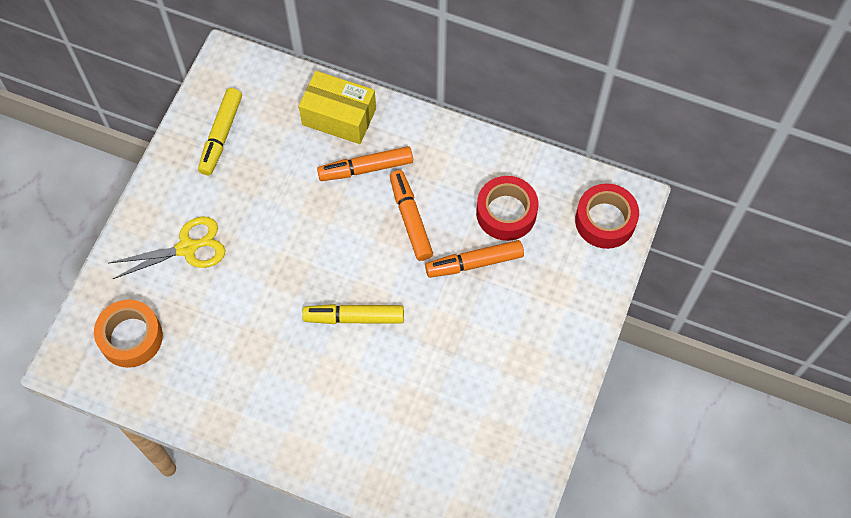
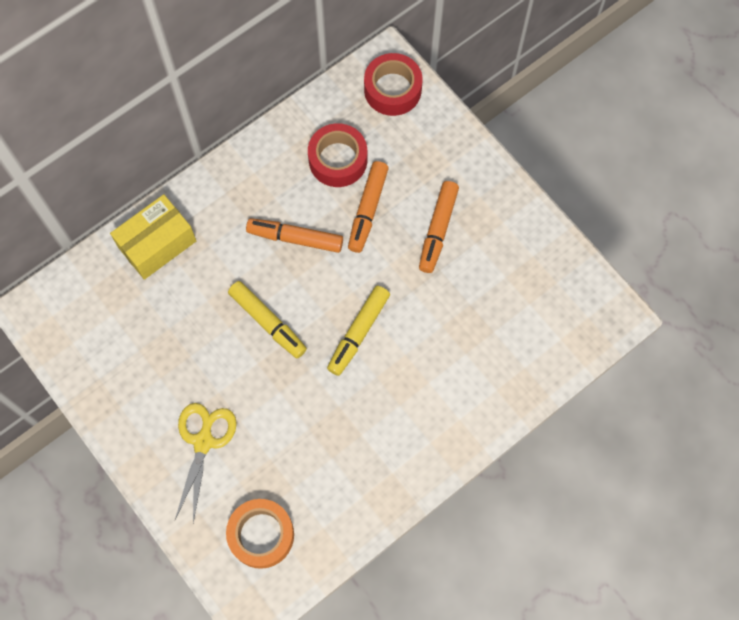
camera: 60 degrees left, 5 degrees up
(221, 135) = (108, 355): yellow marker -> yellow marker (268, 322)
(365, 168) = (223, 249): orange marker -> orange marker (438, 230)

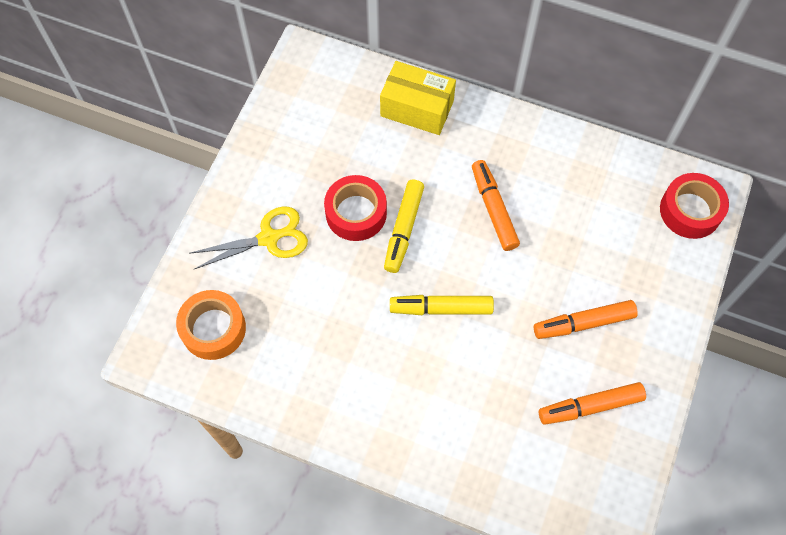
camera: 60 degrees right, 5 degrees down
(338, 160) = (590, 203): red tape -> red tape (356, 213)
(367, 210) = (560, 253): orange marker -> orange marker (590, 406)

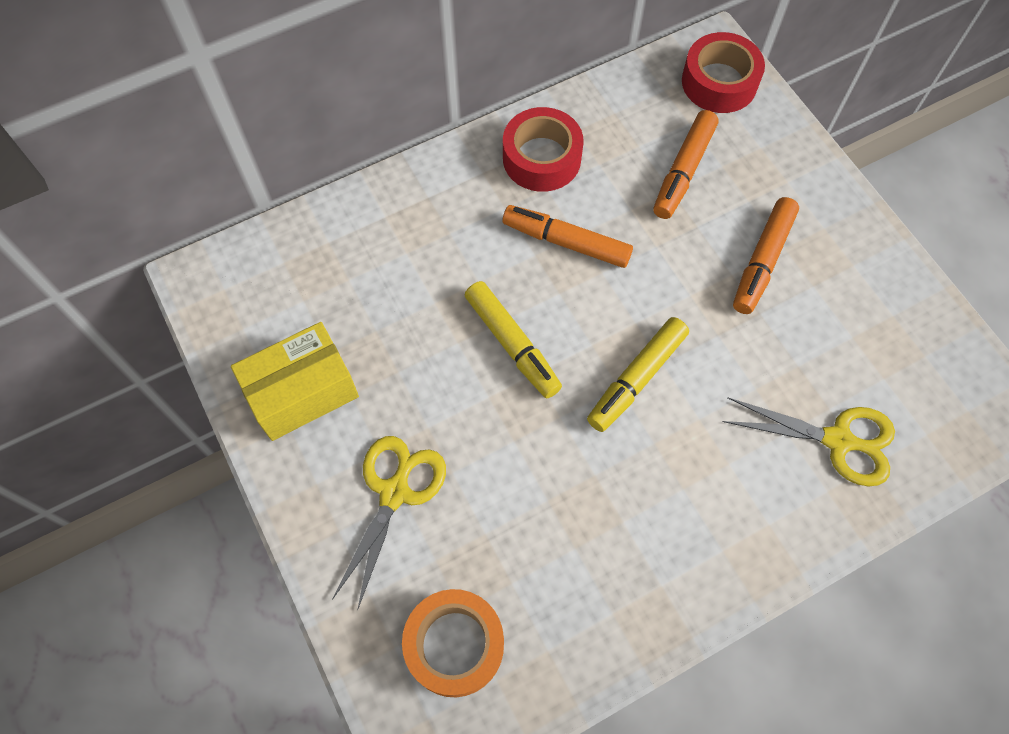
camera: 50 degrees left, 0 degrees up
(356, 213) = (449, 376): red tape -> red tape (541, 158)
(417, 108) = (381, 221): yellow box -> yellow box (302, 392)
(501, 445) = (837, 440): none -> yellow scissors
(590, 406) = (856, 325): orange marker -> orange marker (683, 171)

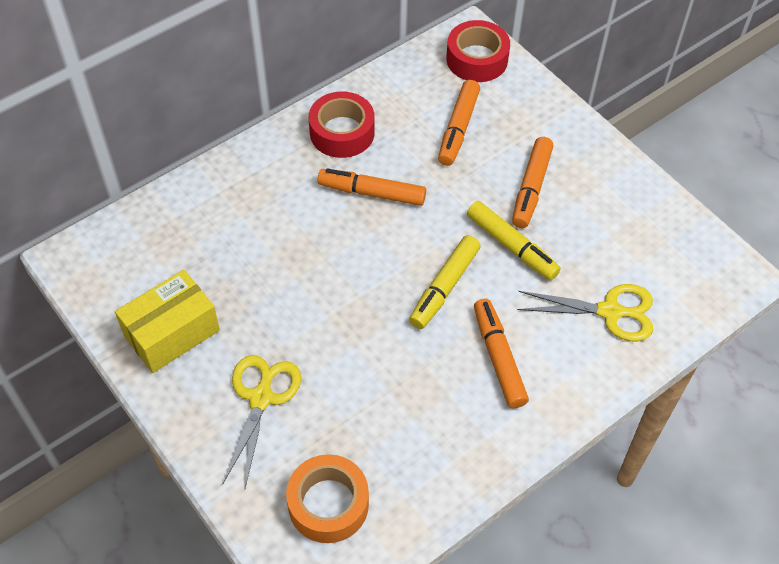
camera: 10 degrees left, 10 degrees down
(512, 344) = (340, 275): yellow marker -> yellow marker (511, 246)
(690, 482) = (498, 358): none -> orange marker

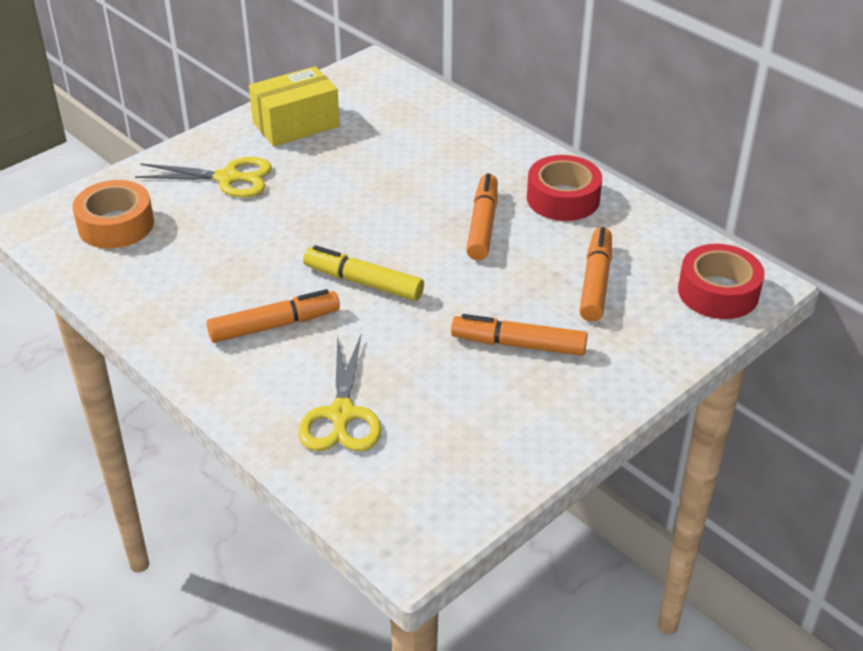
camera: 85 degrees right, 15 degrees down
(172, 333) = (296, 124): yellow box -> yellow box turned 75 degrees counterclockwise
(458, 129) = (595, 282): orange marker -> orange marker turned 90 degrees clockwise
(511, 246) = (427, 331): yellow marker -> none

